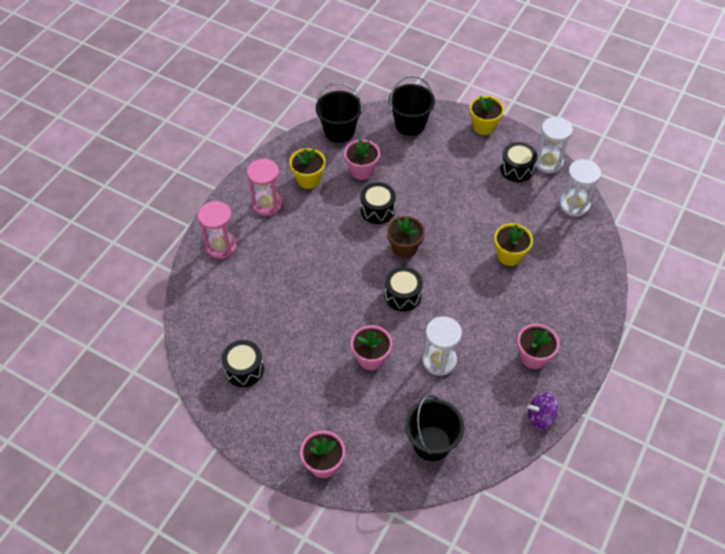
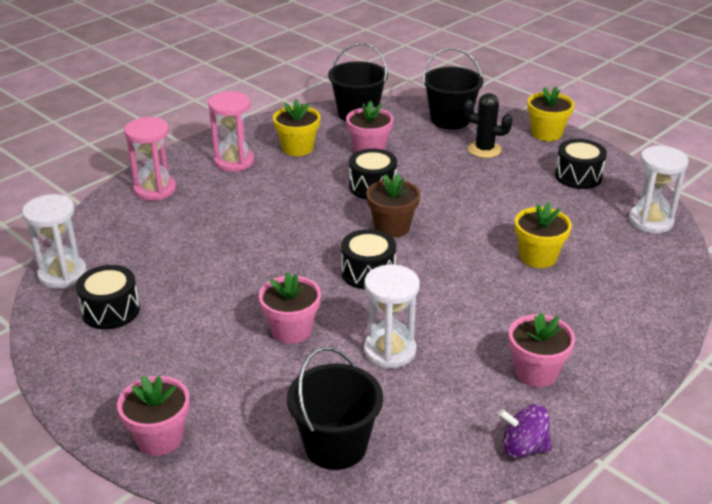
camera: 15 degrees right, 20 degrees down
(444, 153) = (484, 149): none -> black cactus
(548, 162) = (625, 176): white hourglass -> white hourglass (62, 274)

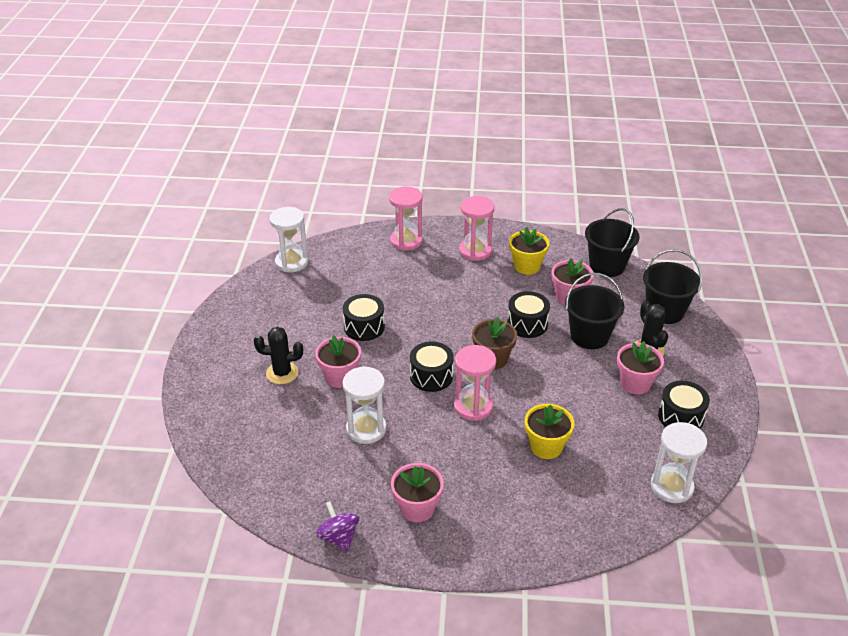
camera: 50 degrees right, 5 degrees up
(111, 311) = (282, 299): black drum -> black drum (364, 327)
(159, 438) = (205, 382): pink flower pot -> pink flower pot (635, 383)
(229, 368) = (282, 373): none -> black cactus
(335, 446) = (262, 453): black bucket -> black bucket (589, 336)
(440, 270) = (473, 406): none -> pink hourglass
(546, 133) = (719, 370): yellow flower pot -> none

